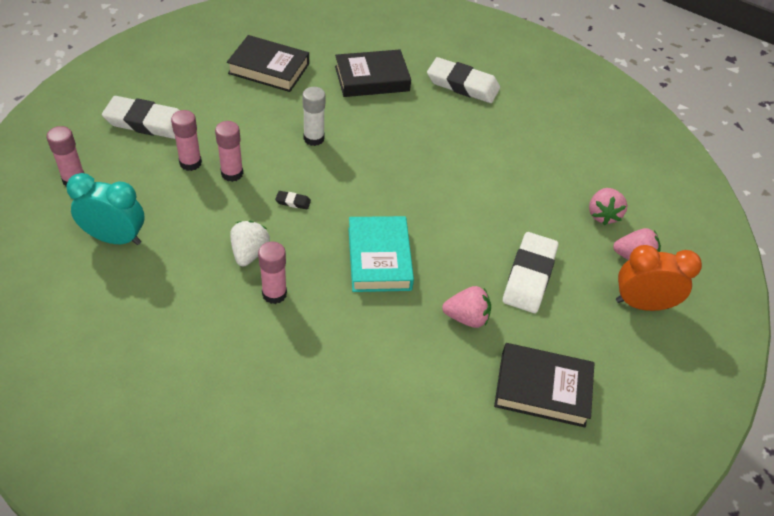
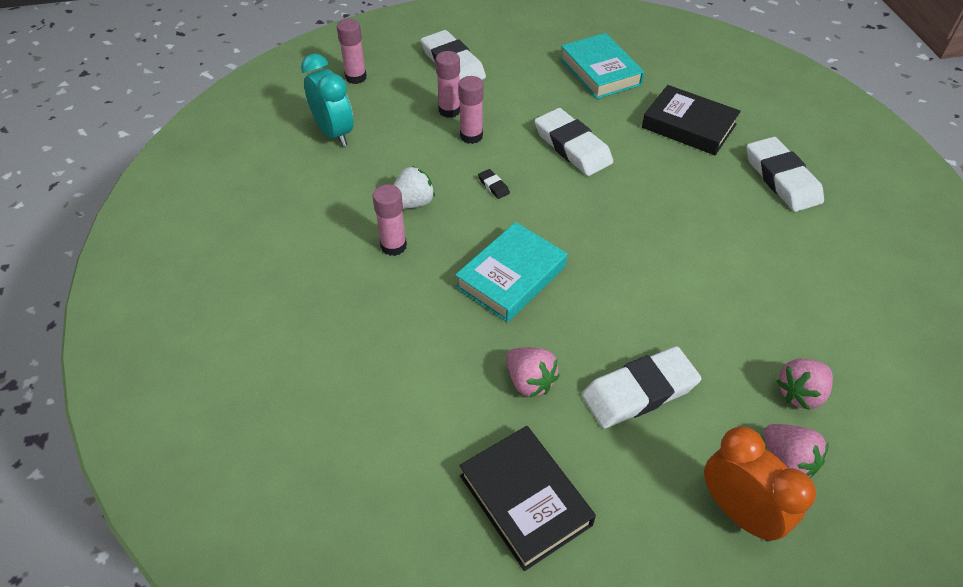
camera: 50 degrees right, 0 degrees up
(269, 68) = (600, 72): black book -> turquoise book
(314, 138) = (572, 146): white glue stick -> white eraser

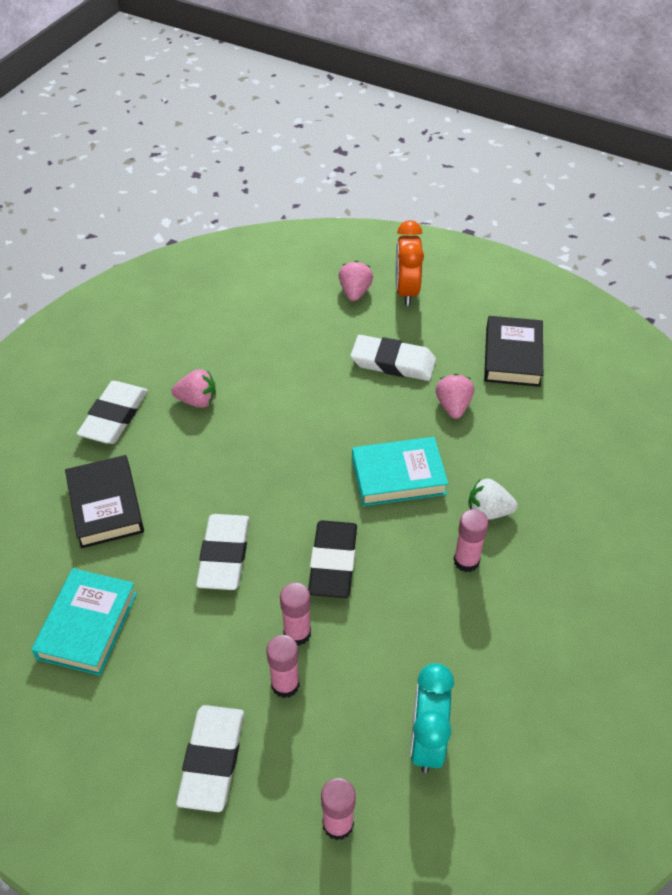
camera: 140 degrees left, 0 degrees up
(412, 203) = (417, 593): white strawberry -> white strawberry (488, 511)
(493, 186) = (333, 562): black eraser -> black eraser, size x2.47
(800, 393) = (305, 309): pink strawberry -> pink strawberry (197, 400)

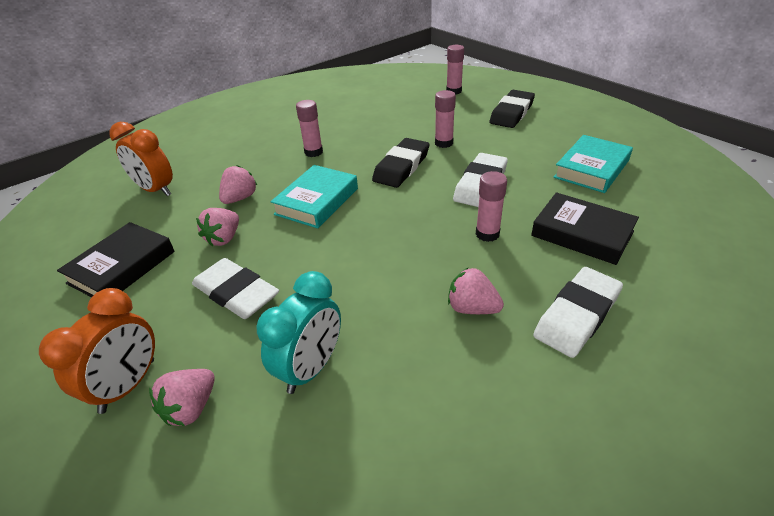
camera: 155 degrees left, 10 degrees down
(106, 506) = (582, 234): black book -> black book turned 60 degrees counterclockwise
(212, 760) = (511, 113): white eraser -> black eraser
(285, 684) = (460, 128): pink glue stick -> pink glue stick (487, 234)
(398, 476) = (317, 201): turquoise book -> turquoise book turned 75 degrees counterclockwise
(427, 740) = (395, 103): turquoise clock -> turquoise clock (311, 368)
(486, 457) = (240, 198): none -> pink strawberry
(488, 511) = (274, 170): white strawberry -> none
(593, 443) = (156, 190): none -> orange clock

